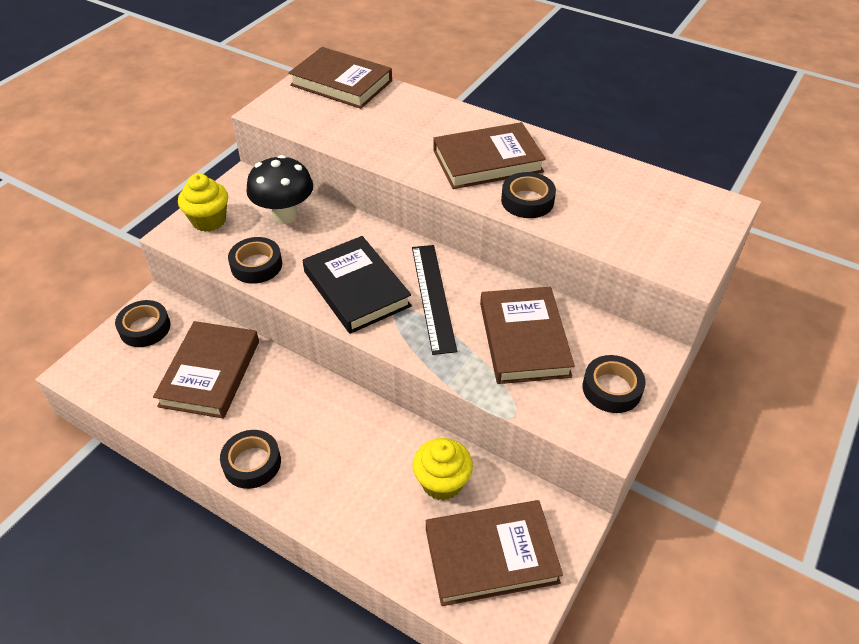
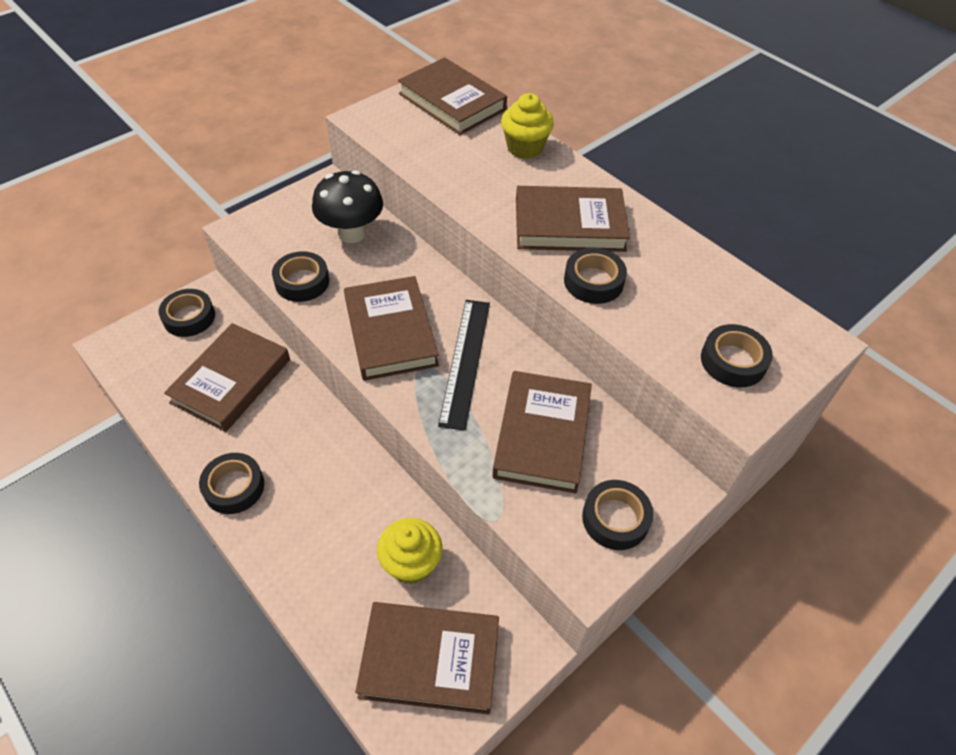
camera: 15 degrees right, 5 degrees up
(209, 220) = (275, 222): yellow cupcake -> yellow cupcake (525, 148)
(356, 289) = (390, 332): black book -> brown book
(665, 236) = (733, 361): none -> black tape

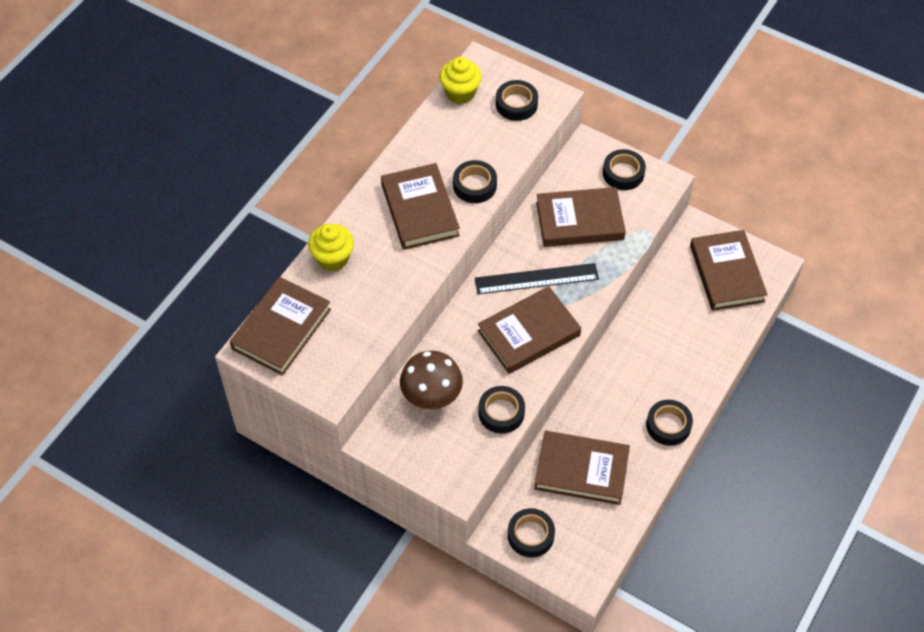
camera: 105 degrees left, 5 degrees up
(351, 233) = (431, 397): black mushroom -> brown mushroom
(411, 563) = (674, 300): yellow cupcake -> yellow cupcake (460, 93)

